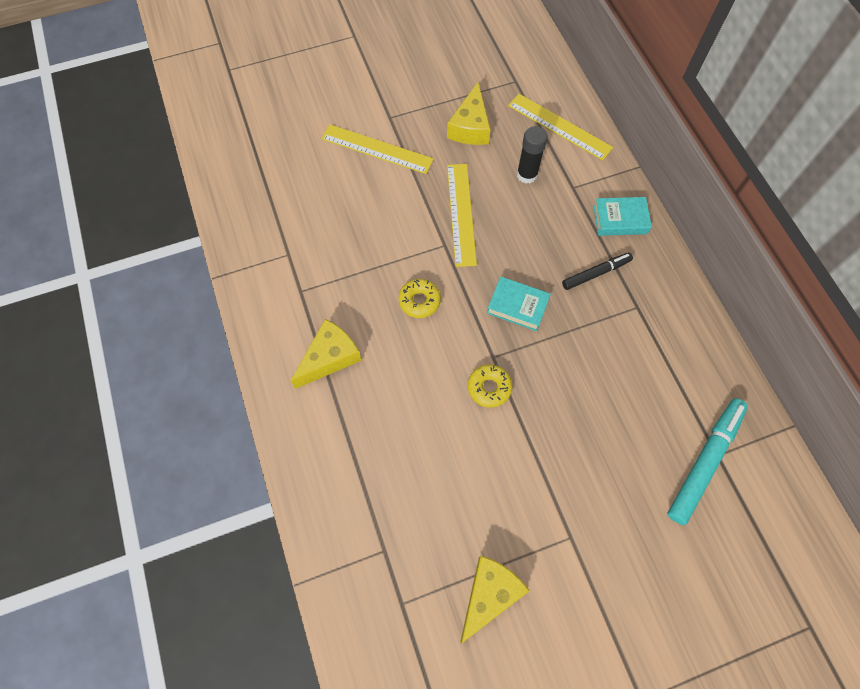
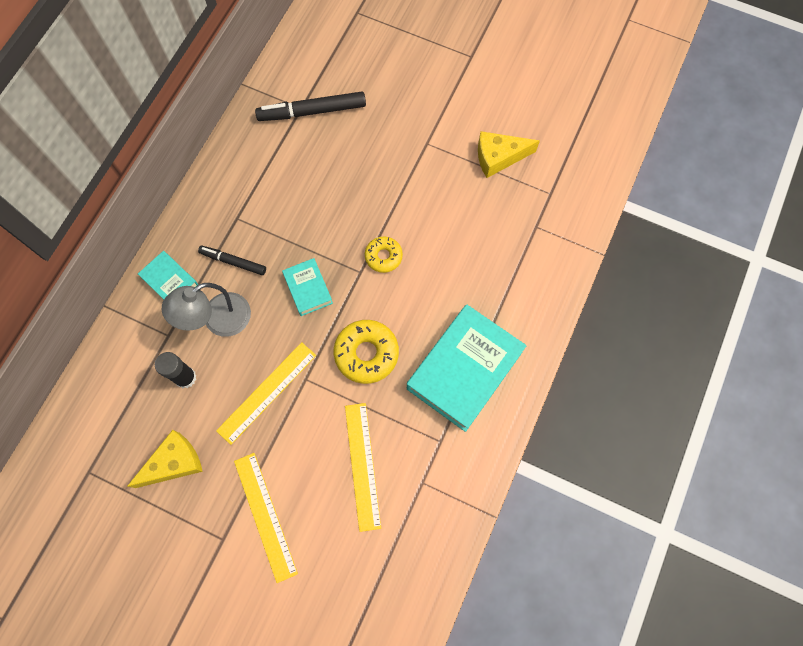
camera: 135 degrees left, 5 degrees up
(330, 358) = (464, 370): yellow cheese -> turquoise book
(419, 301) = (366, 353): yellow donut -> yellow donut, size x1.64
(552, 226) = (218, 320): none -> grey lamp
(559, 126) = (112, 394): yellow ruler -> yellow ruler (362, 465)
(704, 461) = (312, 111): turquoise marker -> black marker

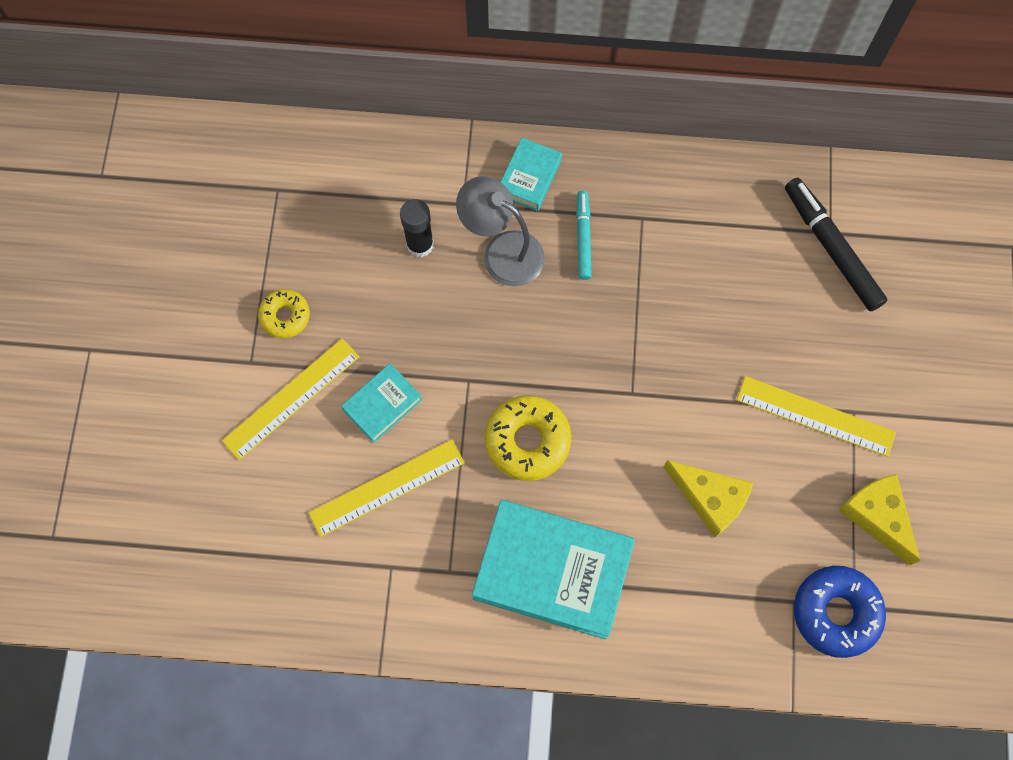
camera: 70 degrees right, 0 degrees up
(174, 463) = (318, 274): yellow cheese -> yellow cheese (710, 499)
(233, 262) = (583, 238): black marker -> turquoise marker
(267, 392) = (436, 342): yellow ruler -> yellow ruler (815, 415)
(308, 289) = (584, 338): turquoise book -> turquoise book (382, 405)
(383, 256) = (665, 414): yellow donut -> yellow donut (285, 316)
(551, 205) = (835, 612): none -> blue donut

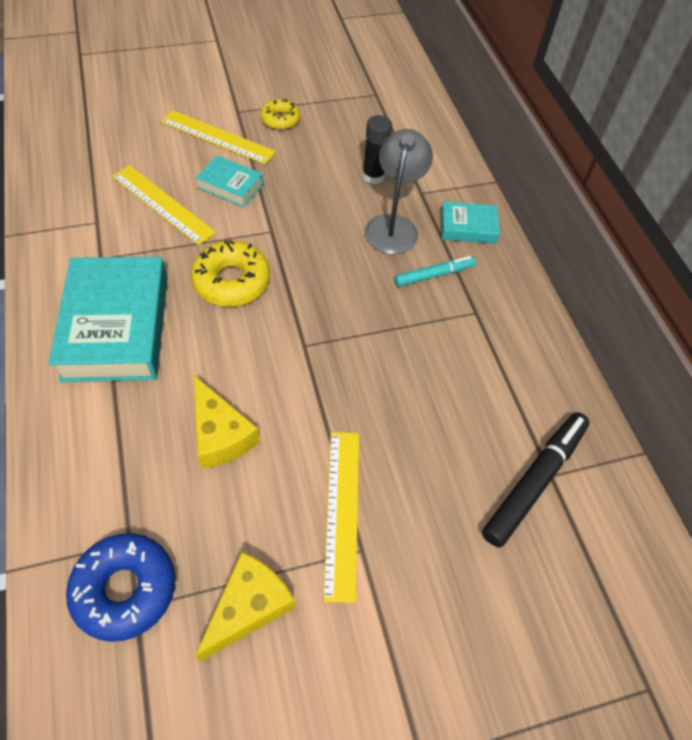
camera: 65 degrees right, 15 degrees down
(710, 499) = (220, 434): yellow cheese -> yellow cheese turned 45 degrees counterclockwise

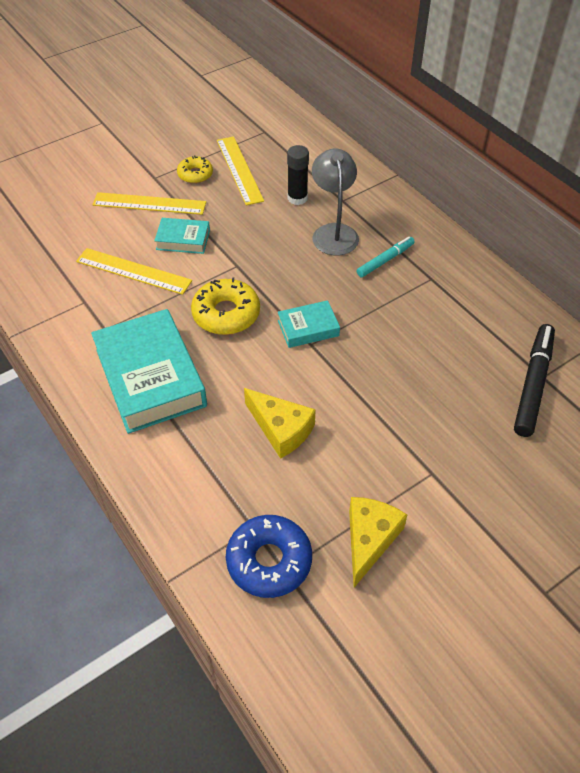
camera: 15 degrees left, 5 degrees down
(342, 512) = (404, 452): yellow ruler -> yellow ruler (239, 170)
(468, 227) = (393, 216): turquoise book -> turquoise book (308, 328)

